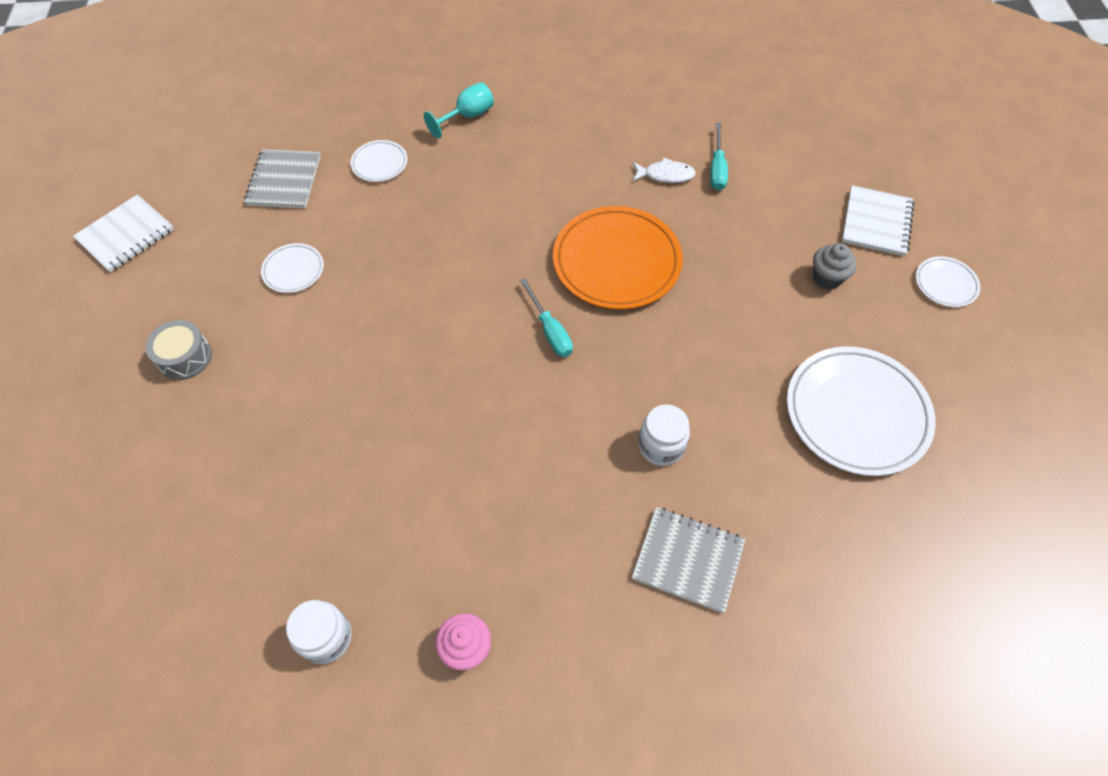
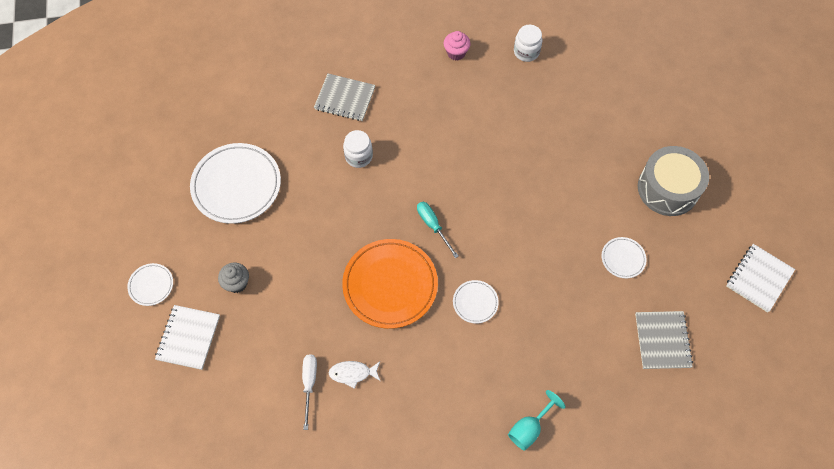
camera: 175 degrees right, 5 degrees up
(185, 357) = (668, 188): grey drum -> grey drum, size x1.78
(379, 163) = (591, 366): white plate -> white plate (475, 302)
(717, 169) = (309, 384): turquoise screwdriver -> white screwdriver

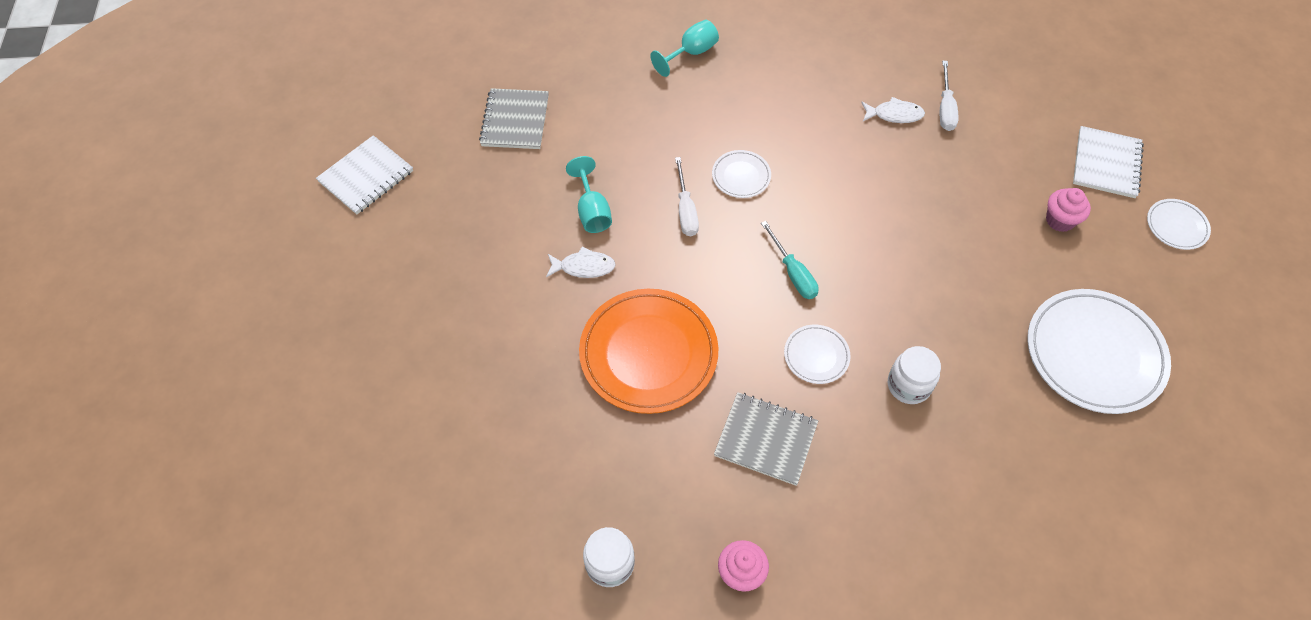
camera: 175 degrees left, 5 degrees down
(237, 283) = (1059, 220): grey cupcake -> pink cupcake
(345, 98) = (941, 492): grey notebook -> grey notebook (766, 439)
(390, 285) = (852, 203): orange plate -> orange plate (648, 353)
(514, 269) = (685, 210): none -> white screwdriver
(578, 219) = (584, 267): none -> white fish
(582, 263) = (592, 211): none -> turquoise goblet
(623, 258) = (536, 212): white plate -> white plate (816, 356)
(668, 188) = (441, 299): grey drum -> none

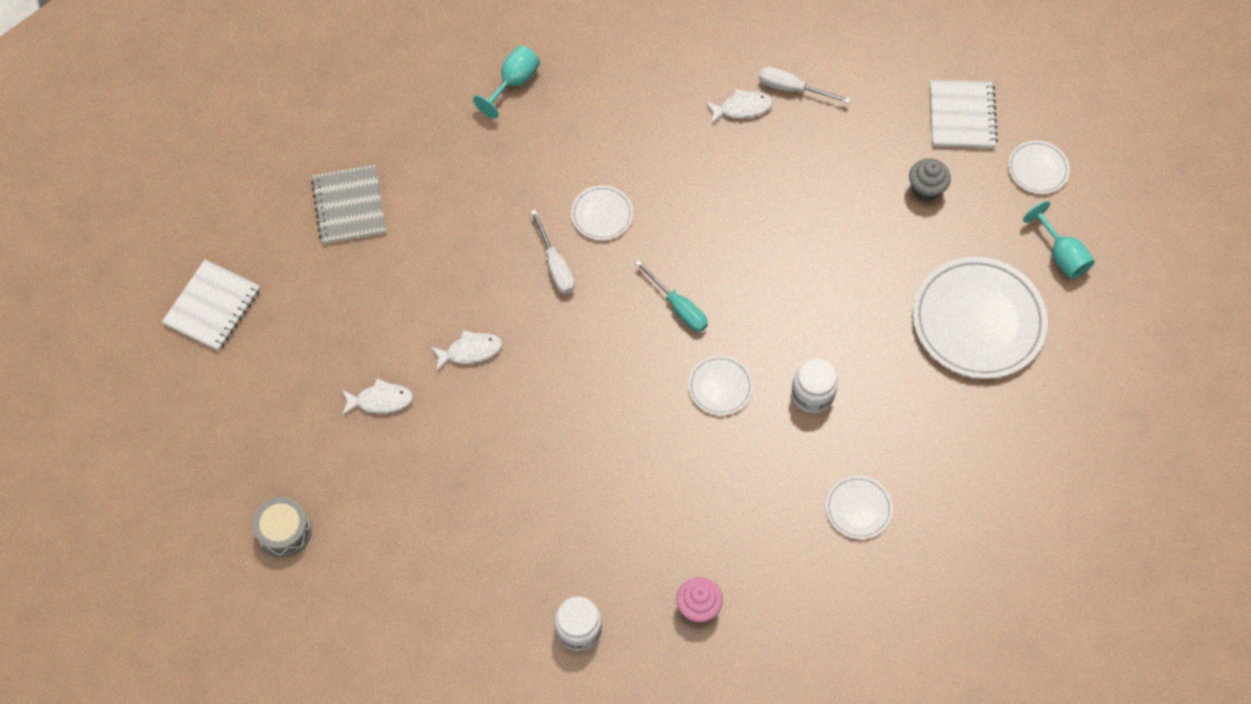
camera: 15 degrees left, 5 degrees up
(354, 390) = (284, 531): none -> grey drum
(486, 291) = (380, 400): none -> white fish
(592, 211) = (461, 289): turquoise goblet -> turquoise goblet (1061, 255)
(648, 353) = (559, 424): orange plate -> none
(766, 439) = (691, 480): grey notebook -> none
(934, 512) = (858, 508): none -> white plate
(945, 108) = (792, 89): white screwdriver -> white screwdriver turned 120 degrees clockwise
(1059, 220) = (926, 189): pink cupcake -> grey cupcake

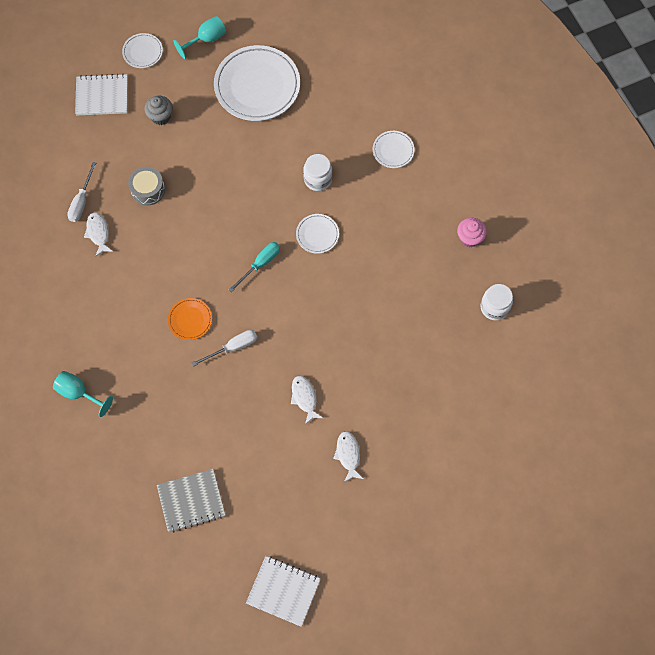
camera: 95 degrees left, 5 degrees up
(284, 531) = (453, 506): grey drum -> grey drum (148, 190)
(602, 214) = (190, 320): white plate -> orange plate

